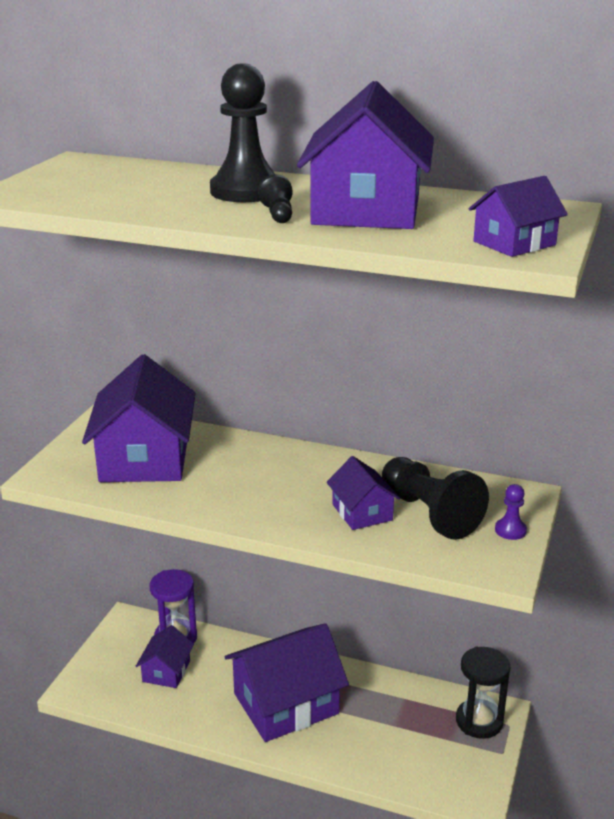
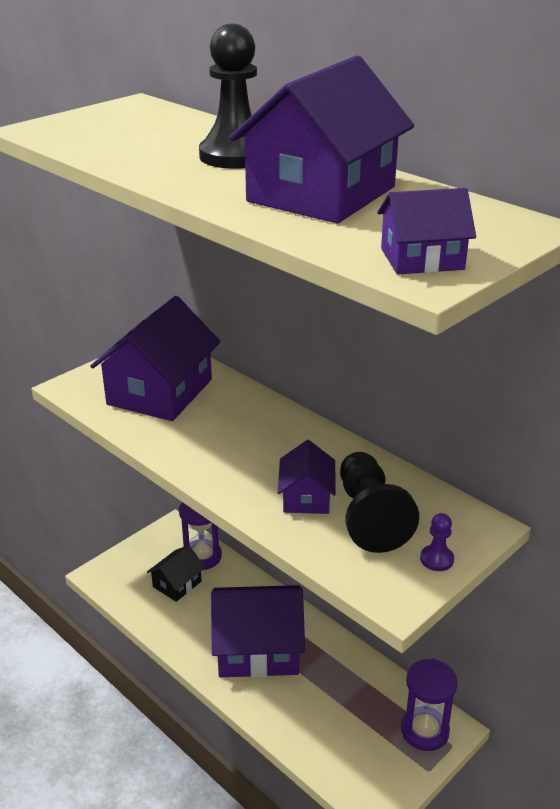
camera: 25 degrees right, 5 degrees up
(166, 671) = (177, 584): purple house -> black house
(278, 214) = (231, 185): black pawn -> none
(479, 721) = (424, 730): black hourglass -> purple hourglass

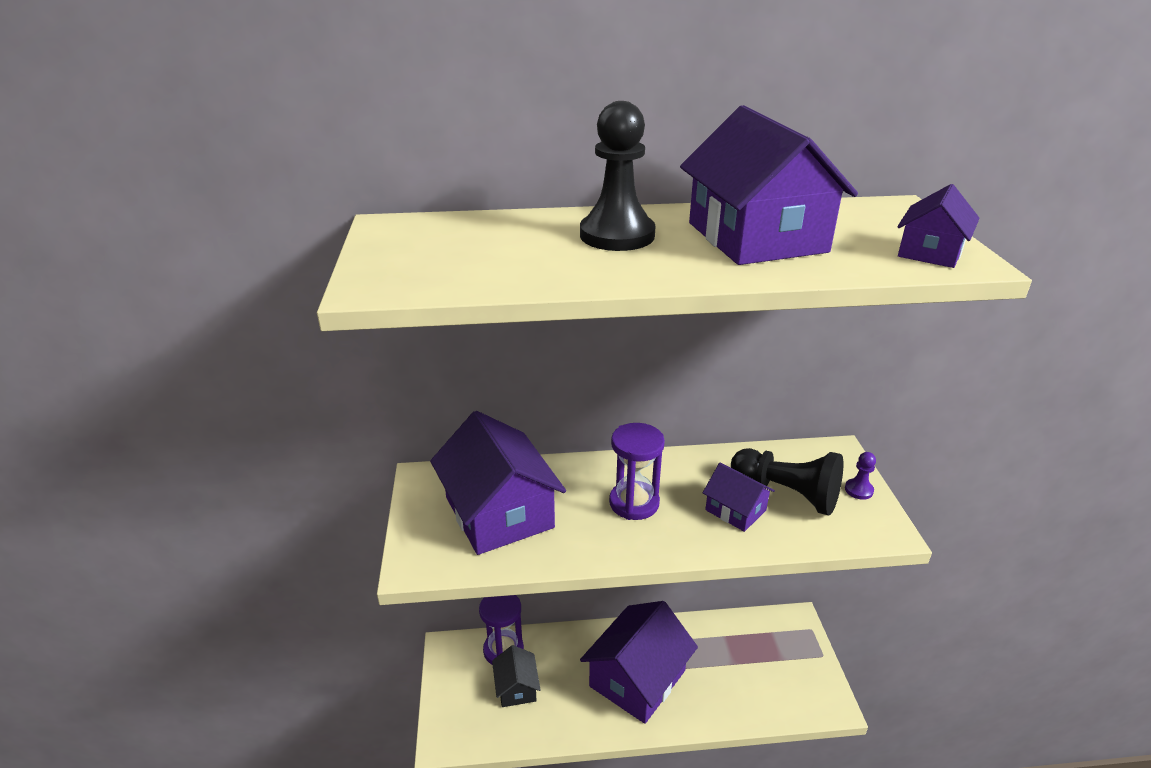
camera: 50 degrees left, 0 degrees up
(424, 730) = (789, 634): purple hourglass -> purple hourglass (634, 503)

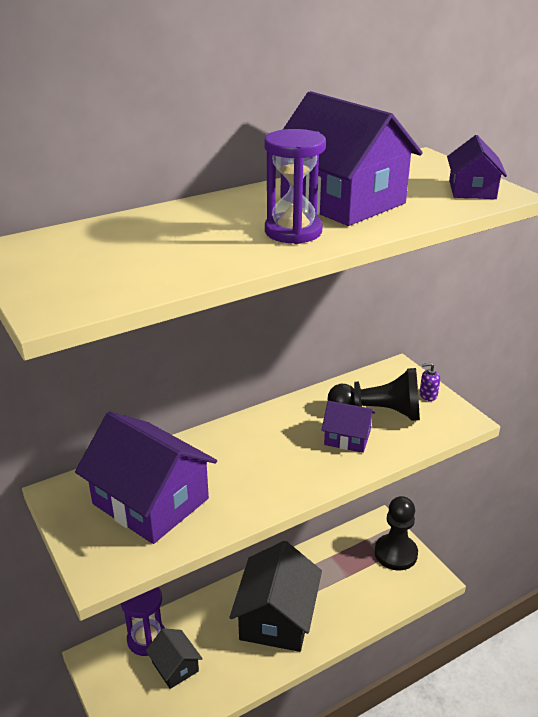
camera: 25 degrees left, 0 degrees up
(617, 235) = (231, 219): black pawn -> black pawn (395, 553)
(634, 503) = (264, 457): purple hourglass -> purple hourglass (293, 232)
(637, 678) = (277, 617): purple house -> black house
(858, 490) = (428, 395): purple pawn -> purple soap dispenser

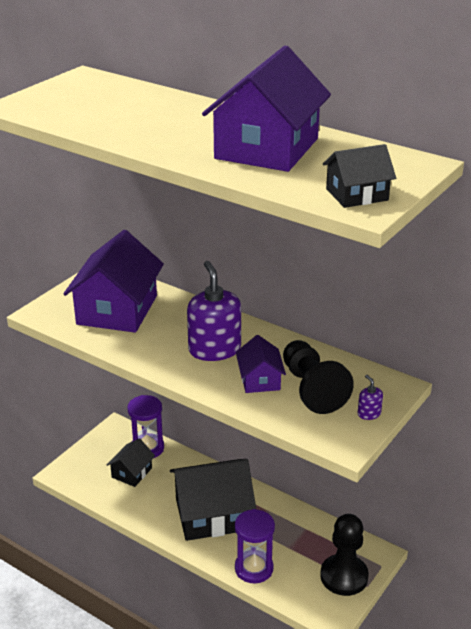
camera: 65 degrees right, 0 degrees up
(279, 451) = (214, 349): none -> purple soap dispenser
(293, 232) = (184, 143): purple hourglass -> purple hourglass (254, 568)
(472, 190) = (357, 195): purple house -> black house

